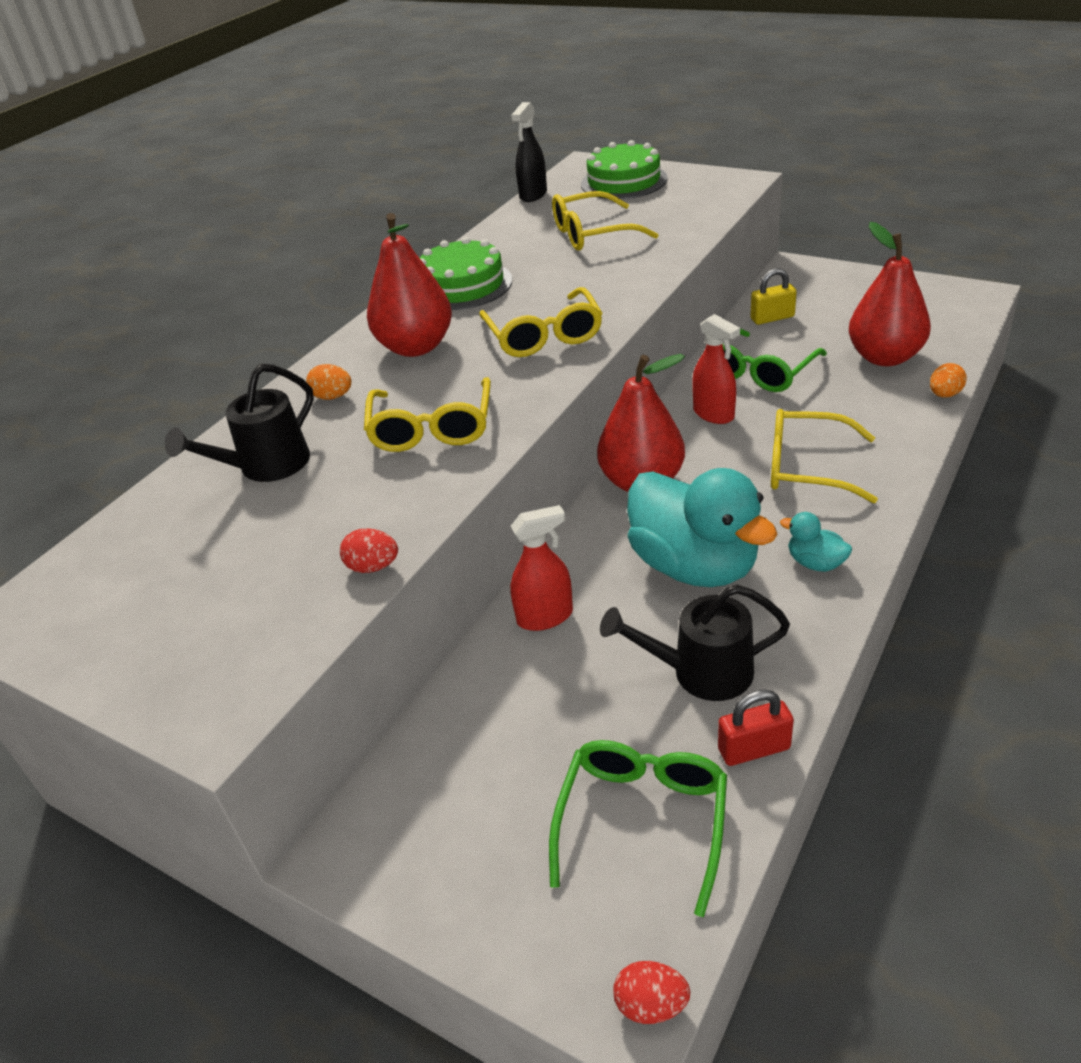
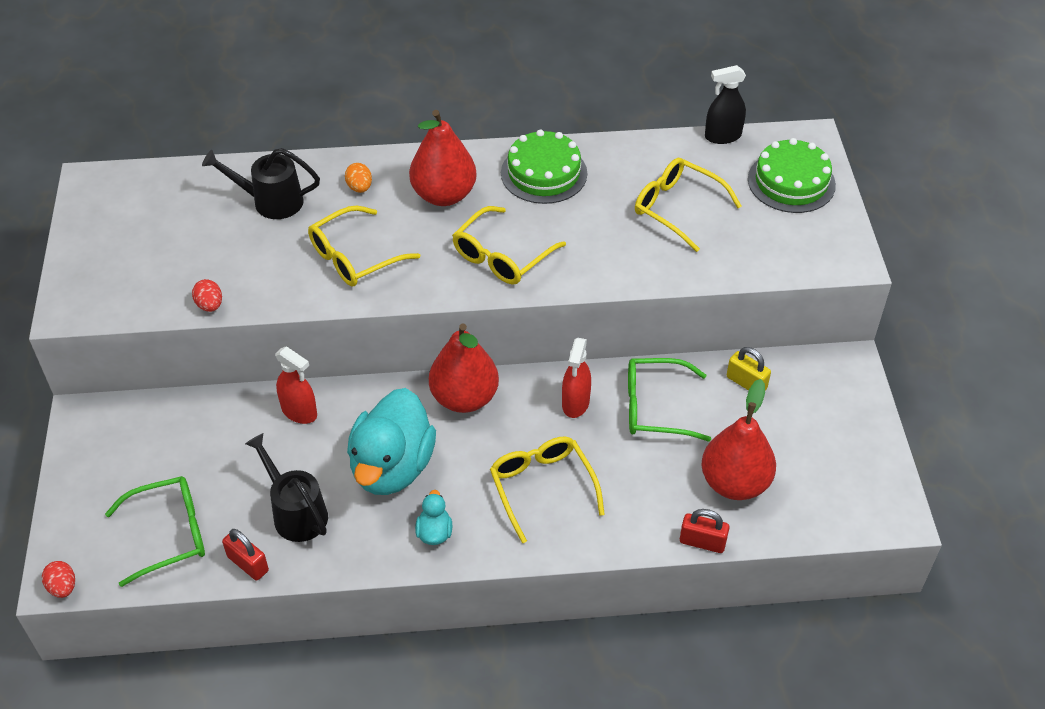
camera: 50 degrees right, 10 degrees up
(944, 394) = (702, 542): orange egg -> red padlock

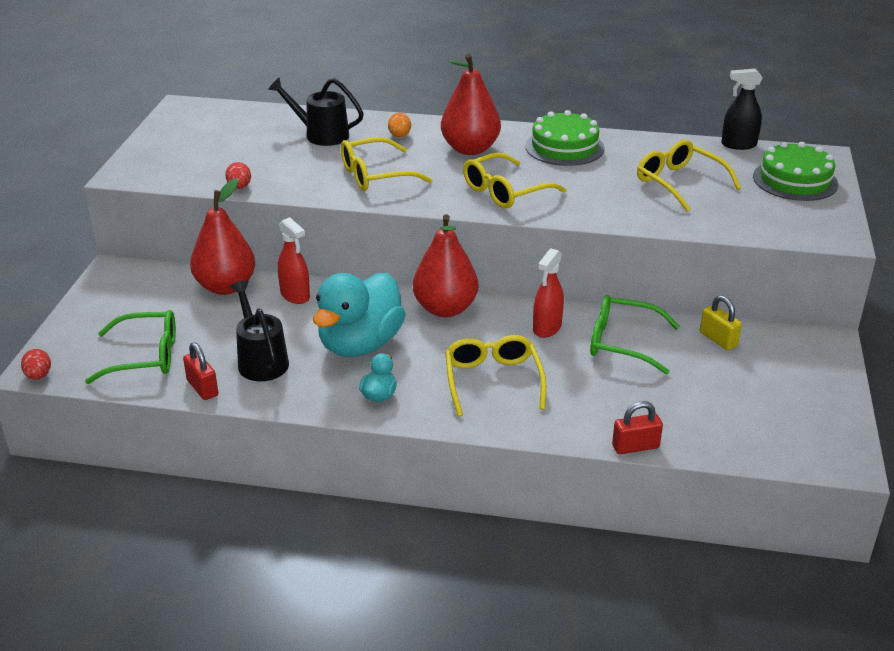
camera: 15 degrees right, 15 degrees down
(702, 542) = (635, 447): red padlock -> red padlock turned 45 degrees counterclockwise
(734, 483) = (683, 409): red pear -> red pear (226, 287)

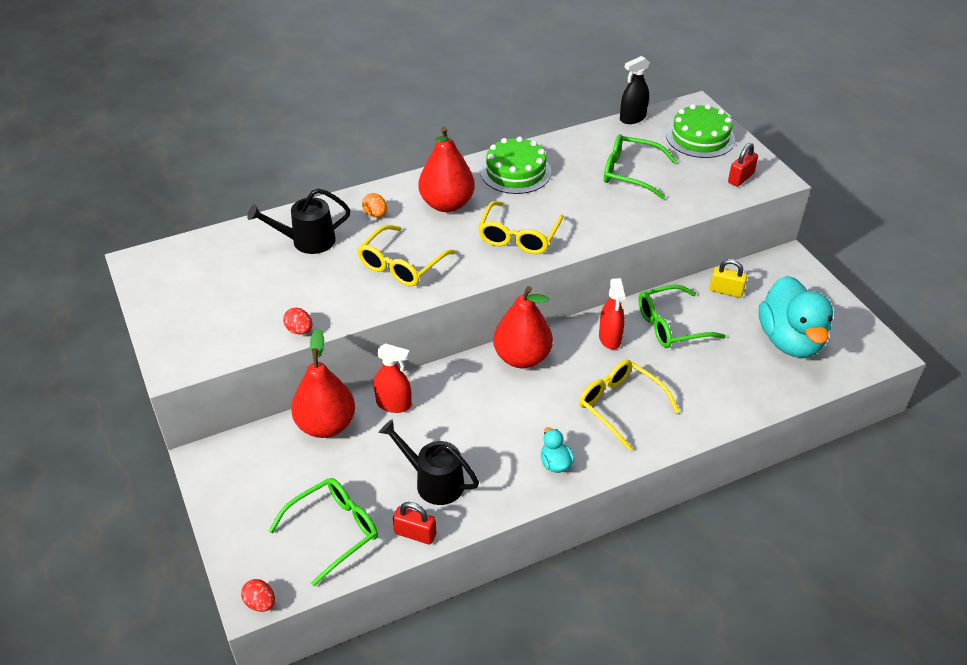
camera: 35 degrees left, 10 degrees up
(360, 344) = (493, 424): turquoise duck -> turquoise duck (790, 340)
(635, 447) = (761, 410): red padlock -> red padlock (741, 178)
(679, 183) = (630, 173): yellow glasses -> green glasses

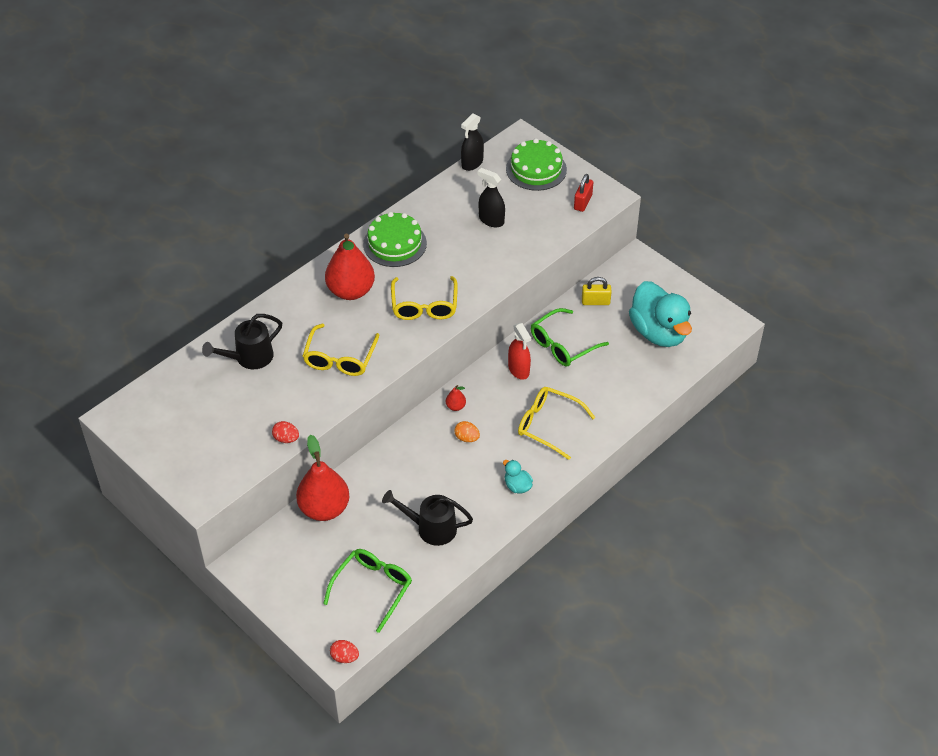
camera: 20 degrees left, 5 degrees up
(375, 214) = (295, 317): orange egg -> orange egg (467, 438)
(394, 404) = (370, 476): red spray bottle -> none
(415, 534) = (435, 571): red padlock -> none
(522, 357) = (455, 406): red pear -> red pear, size x0.41
(630, 173) = (491, 220): green glasses -> black spray bottle

